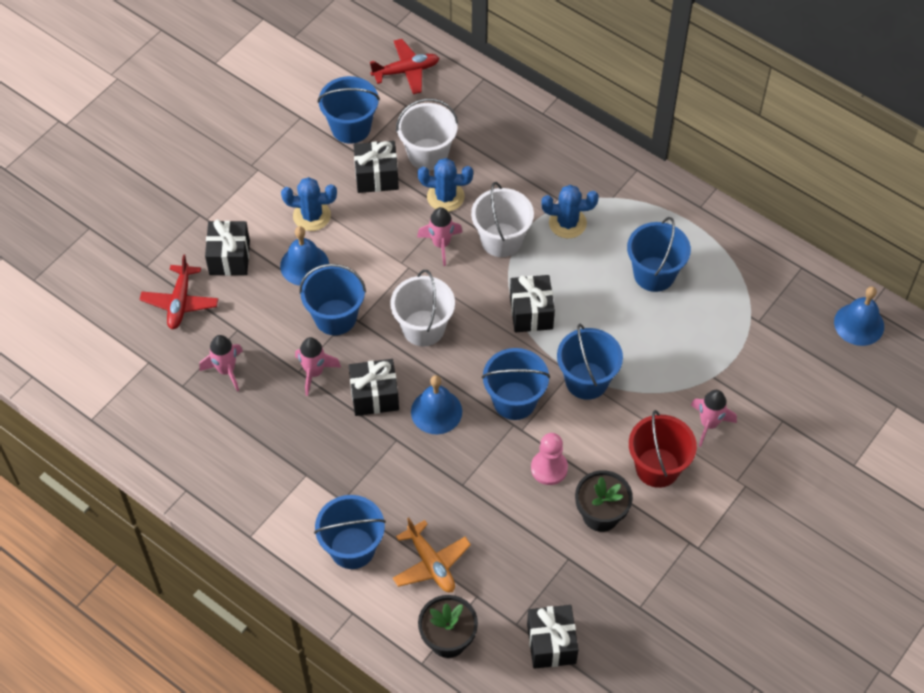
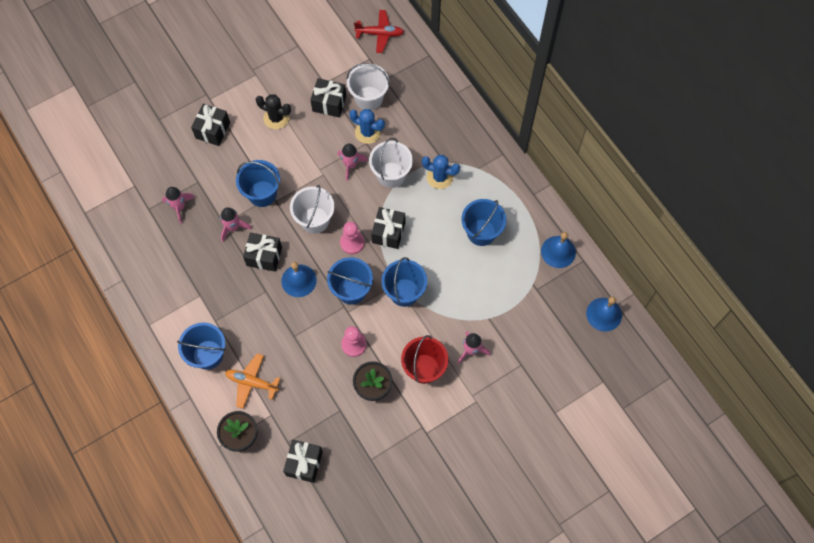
camera: 20 degrees right, 10 degrees up
(180, 302) = (170, 151): red plane -> none
(304, 265) = (257, 151): blue bell -> blue bell (558, 251)
(312, 216) = (276, 118): blue cactus -> black cactus
(351, 128) = (327, 63): blue bucket -> none
(431, 563) = (252, 382): orange plane -> orange plane turned 120 degrees clockwise
(487, 341) = (352, 243): none -> pink pawn

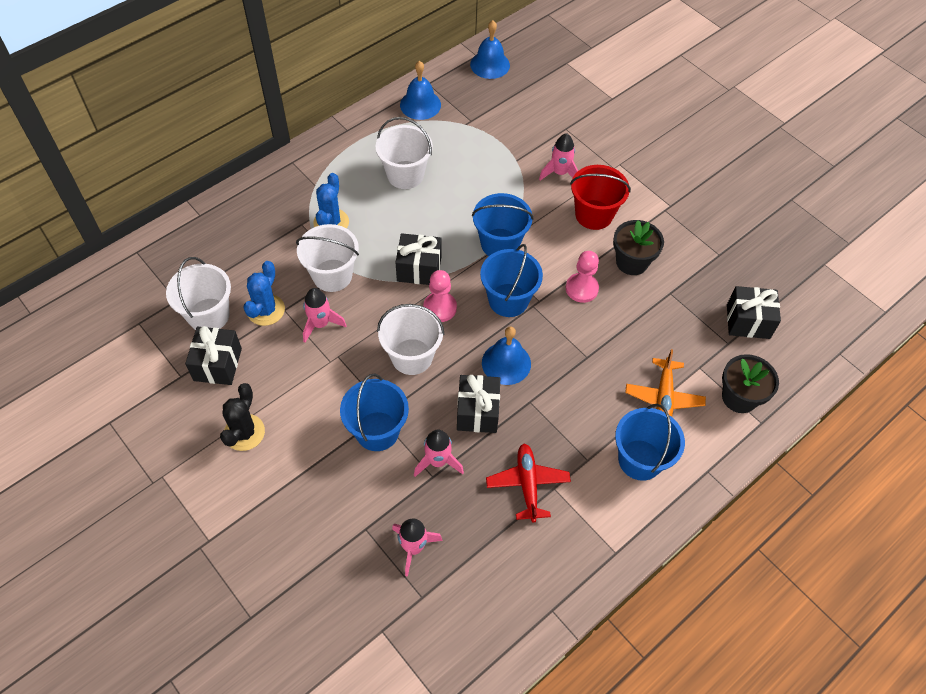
camera: 100 degrees left, 10 degrees down
(213, 130) = (269, 523): black gift -> none
(380, 34) = (95, 314): red plane -> red plane (527, 484)
(481, 232) = (405, 175): blue bucket -> white bucket

